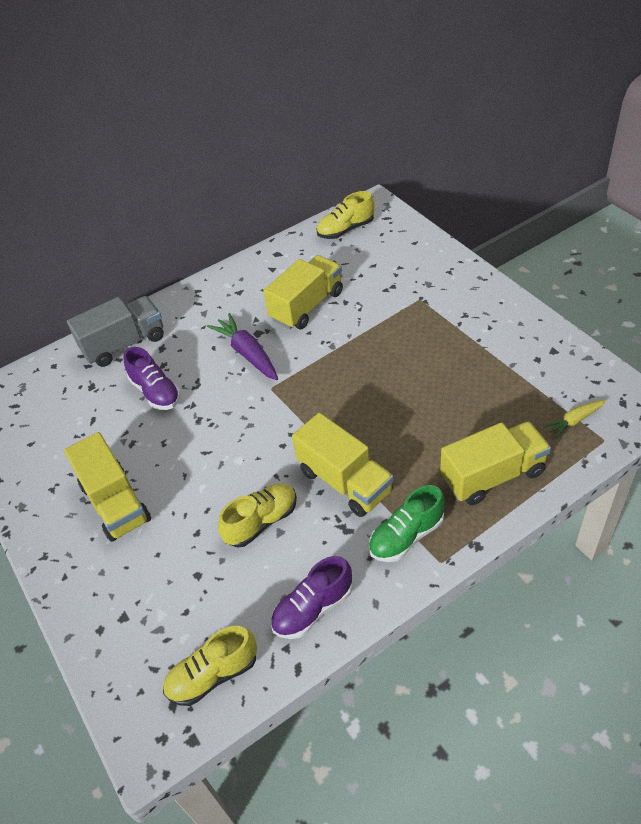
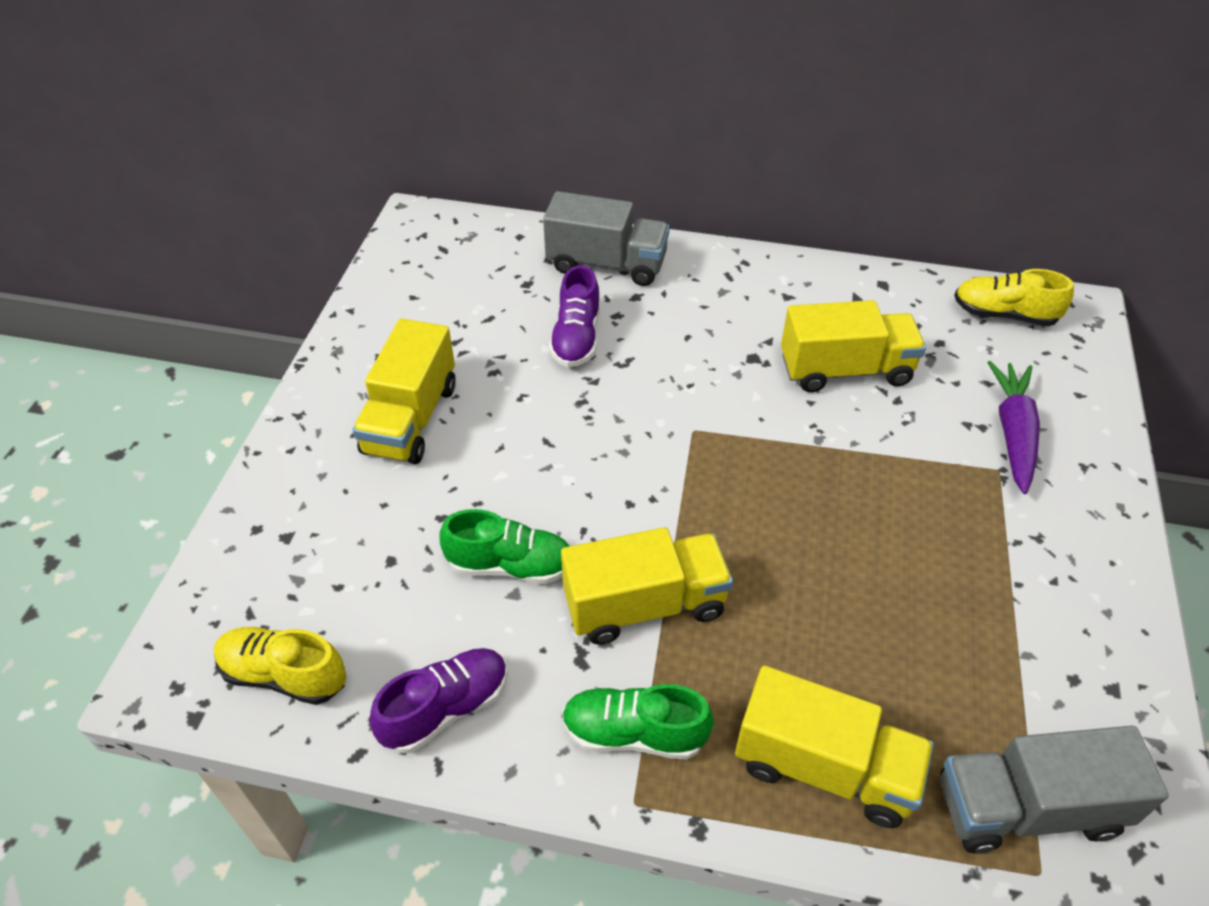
camera: 40 degrees right, 0 degrees up
(247, 353) = (714, 371): purple carrot -> purple carrot (1012, 432)
(261, 521) = (510, 565): yellow shoe -> green shoe
(313, 608) = (446, 708): purple shoe -> purple shoe turned 135 degrees clockwise
(345, 481) = (645, 604): yellow truck -> yellow truck turned 105 degrees counterclockwise
(574, 421) = (1027, 807): yellow carrot -> grey truck

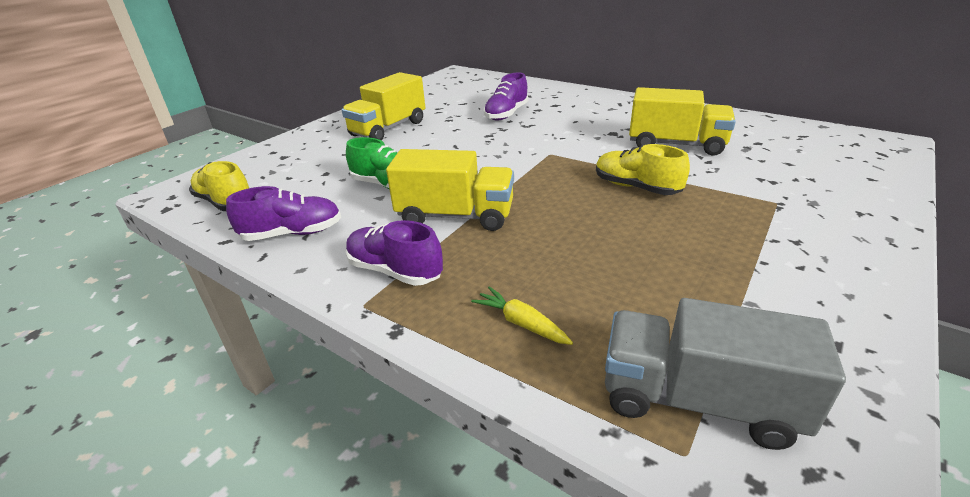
camera: 25 degrees right, 15 degrees down
(606, 264) = (546, 93): grey truck -> none
(634, 733) = (395, 271): green shoe -> purple shoe
(824, 767) = (521, 323): yellow truck -> yellow carrot
(1004, 314) = (819, 137): yellow shoe -> yellow shoe (636, 187)
(1012, 432) = (799, 187): purple carrot -> none

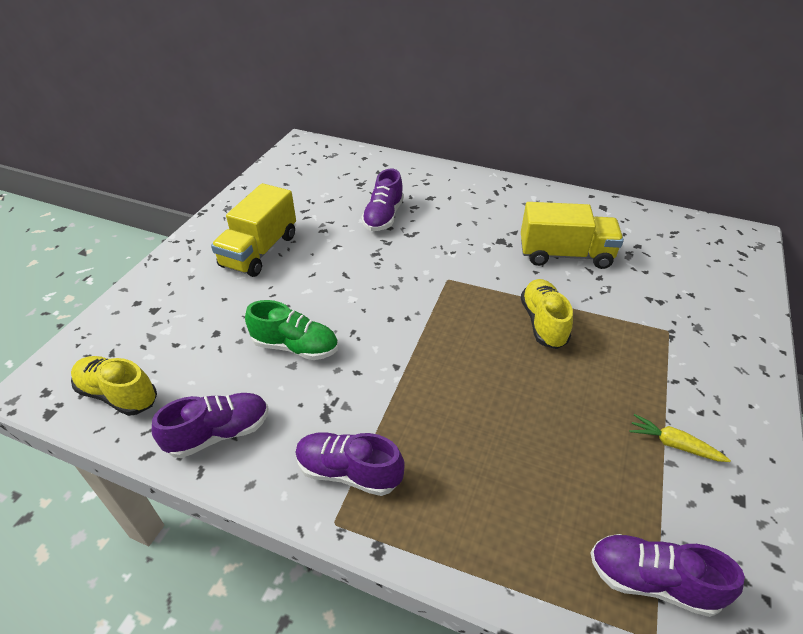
camera: 15 degrees left, 10 degrees up
(455, 216) = (382, 385): yellow truck -> none
(521, 323) = (489, 520): yellow carrot -> yellow carrot (673, 444)
(636, 187) = (543, 323): yellow shoe -> yellow shoe turned 60 degrees clockwise
(697, 400) = (652, 581): grey truck -> purple shoe

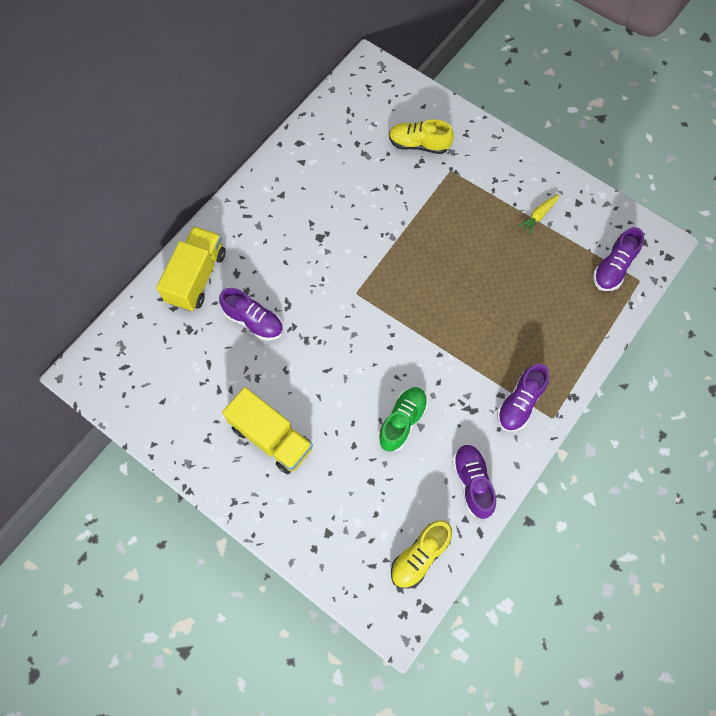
camera: 75 degrees left, 25 degrees up
(543, 323) = (422, 244): yellow shoe -> yellow shoe (419, 144)
(565, 255) = (352, 198): yellow truck -> yellow truck (197, 277)

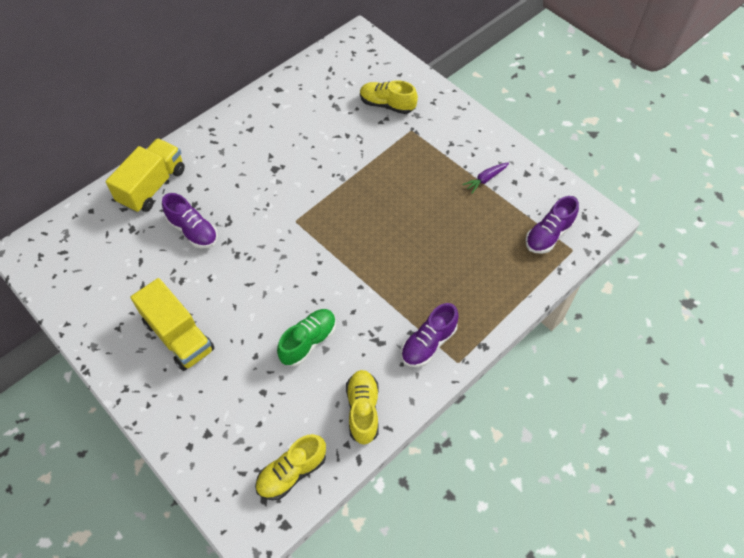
camera: 10 degrees right, 10 degrees down
(472, 482) = (363, 410): purple shoe -> yellow shoe
(538, 216) = (485, 179): yellow carrot -> purple carrot

